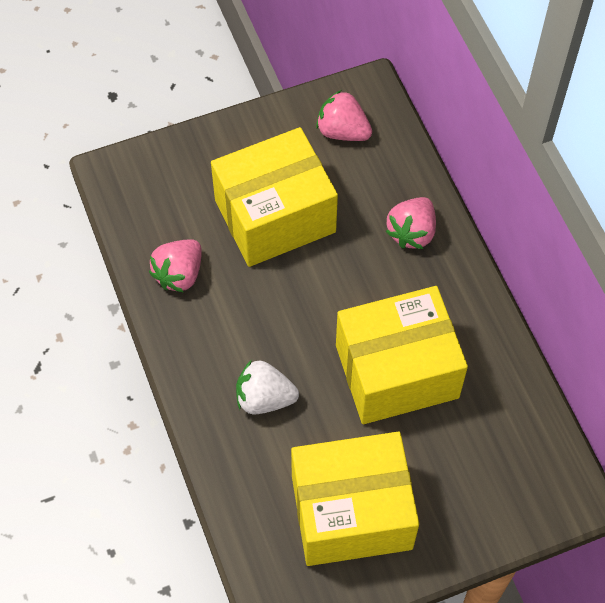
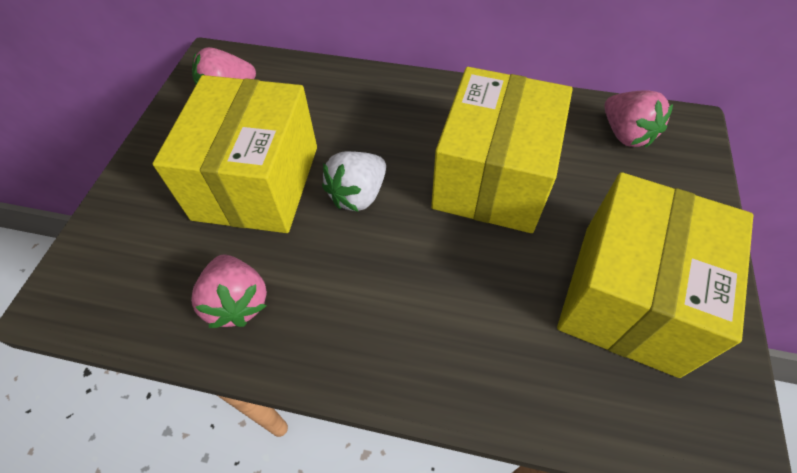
camera: 55 degrees left, 5 degrees down
(264, 398) = (447, 303): white strawberry -> white strawberry (358, 195)
(412, 232) = (365, 99): pink strawberry -> pink strawberry (625, 134)

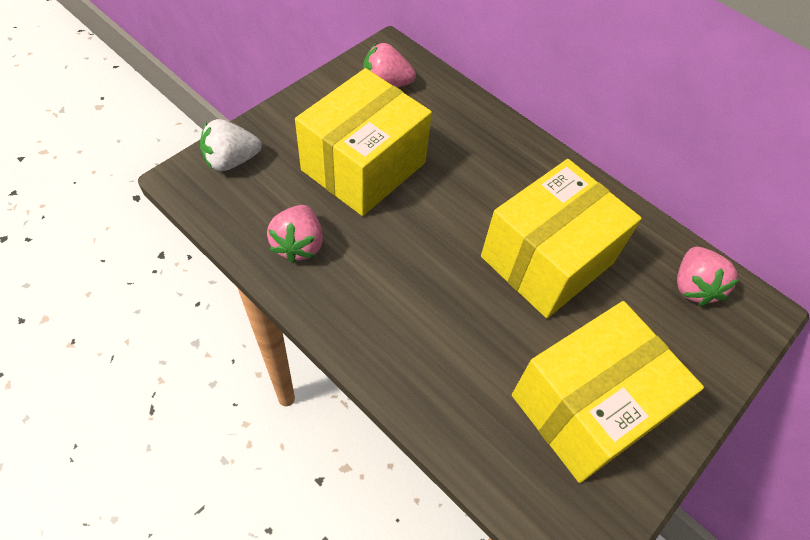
camera: 25 degrees right, 0 degrees up
(358, 195) = (431, 215): white strawberry -> white strawberry (231, 161)

